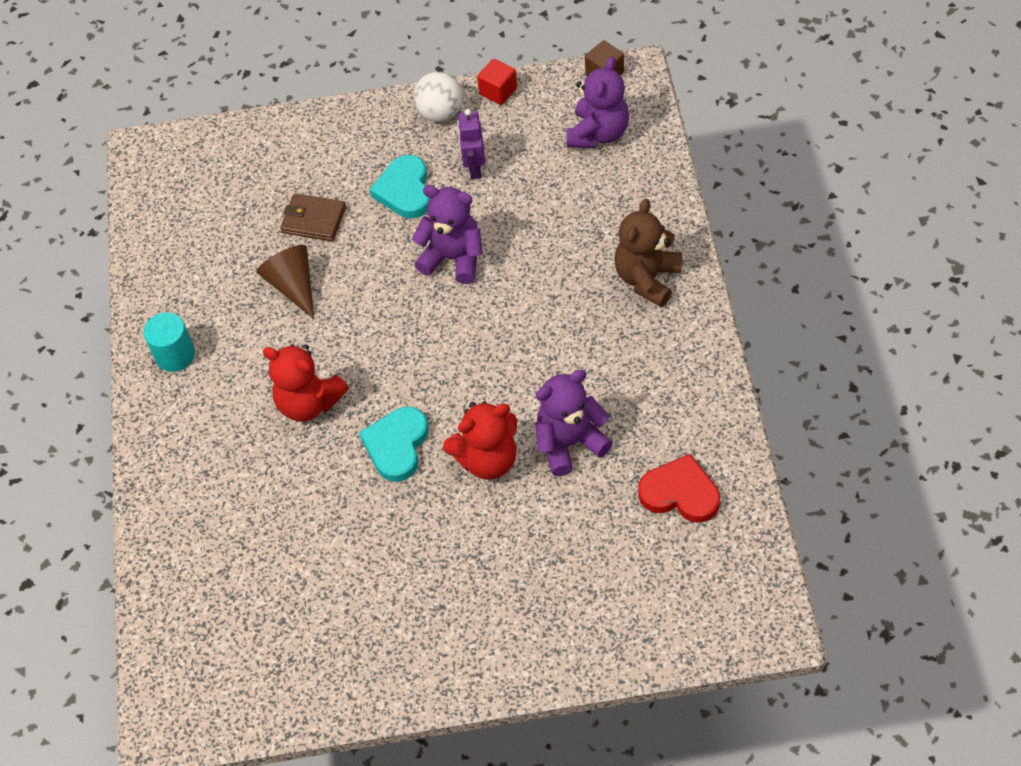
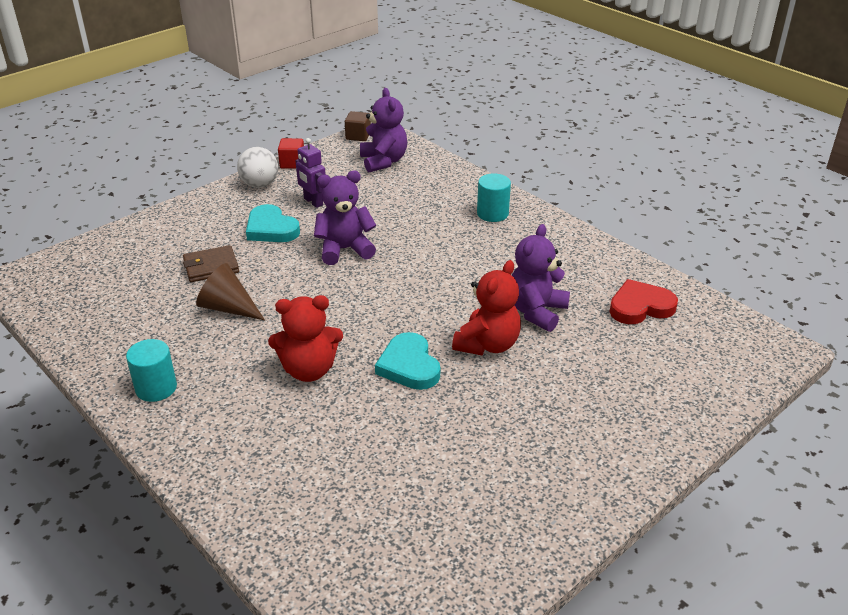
camera: 40 degrees left, 20 degrees down
(647, 278) = (492, 213): brown teddy bear -> turquoise cylinder

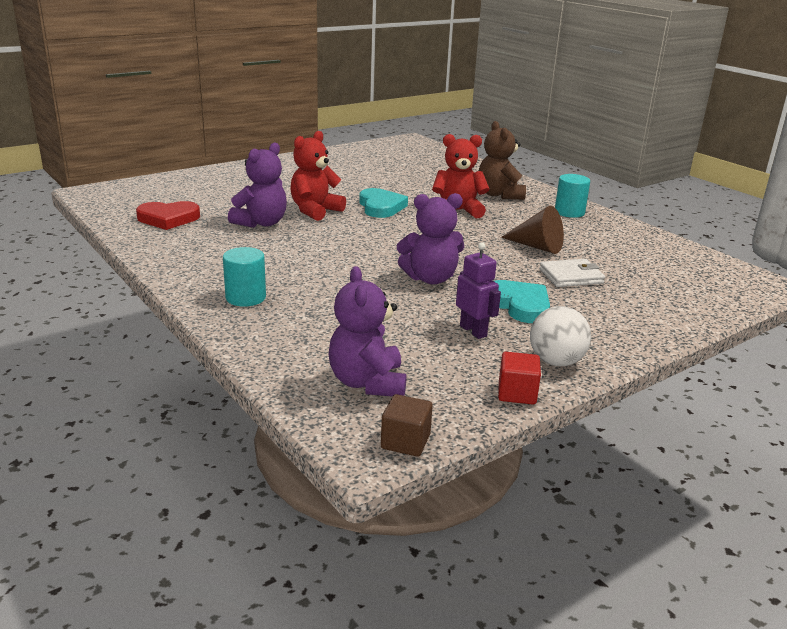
camera: 175 degrees left, 10 degrees down
(211, 267) = (571, 276): brown wallet -> white wallet
(242, 424) = (499, 195): none -> brown teddy bear

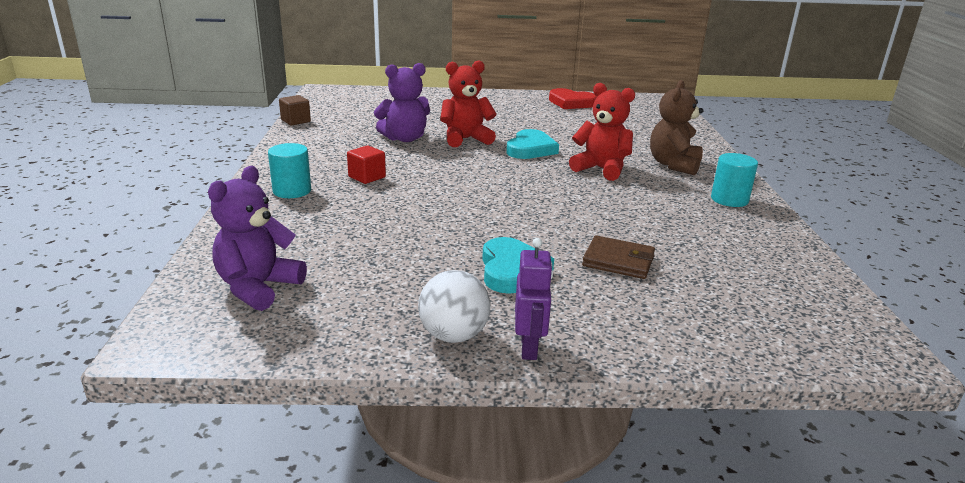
camera: 35 degrees right, 0 degrees up
(168, 219) = (342, 120): red heart -> red heart (571, 103)
(405, 441) = (198, 348): brown cube -> brown cube (295, 121)
(430, 278) = (467, 220): purple teddy bear -> none
(473, 331) = (424, 278): purple robot -> purple robot (529, 347)
(517, 393) = (362, 349): red cube -> red cube (367, 177)
(537, 247) = (630, 222): brown cone -> none
(571, 276) = (618, 261): white wallet -> brown wallet

